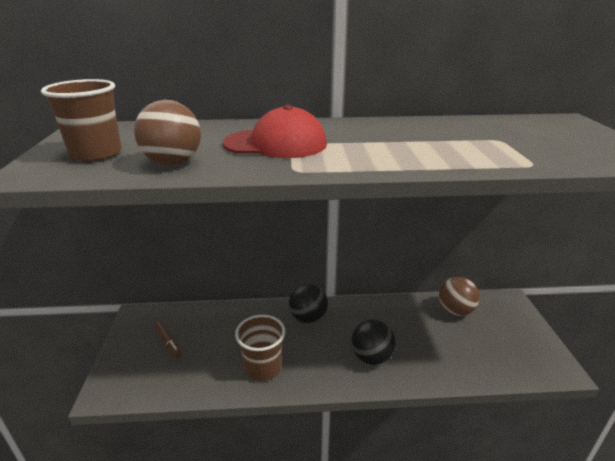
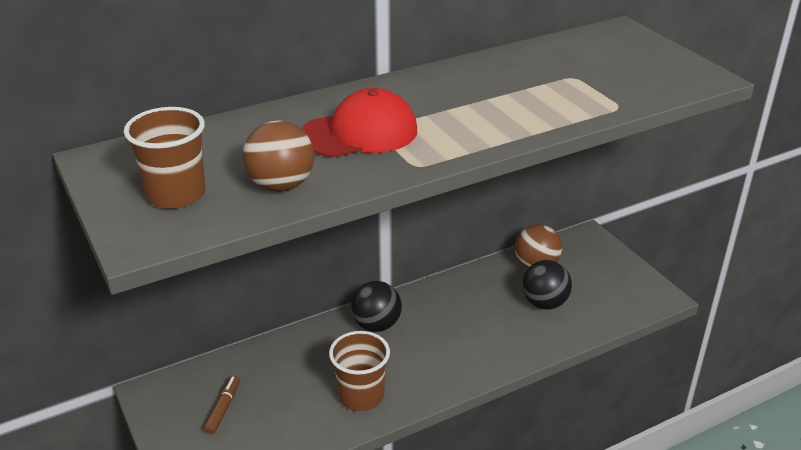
camera: 25 degrees left, 5 degrees up
(168, 343) = (223, 408): brown marker -> brown marker turned 105 degrees counterclockwise
(371, 357) = (473, 345): black ball -> black ball (544, 303)

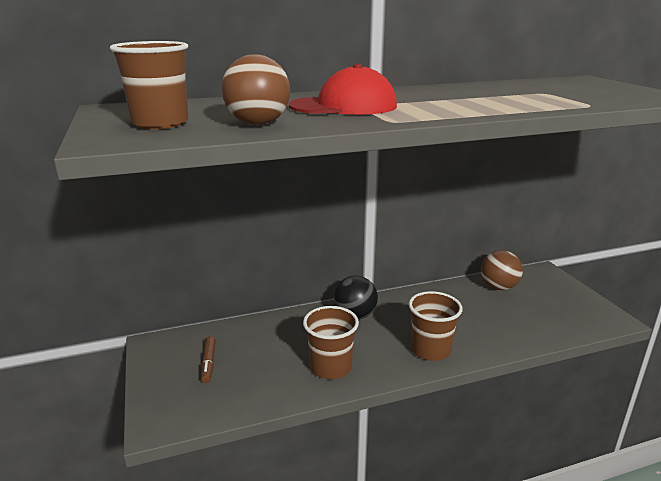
camera: 10 degrees right, 10 degrees down
(223, 408) = (208, 363): brown marker -> brown marker turned 150 degrees clockwise
(466, 360) = (430, 350): none -> brown cup
(544, 303) = (505, 314): black ball -> none

